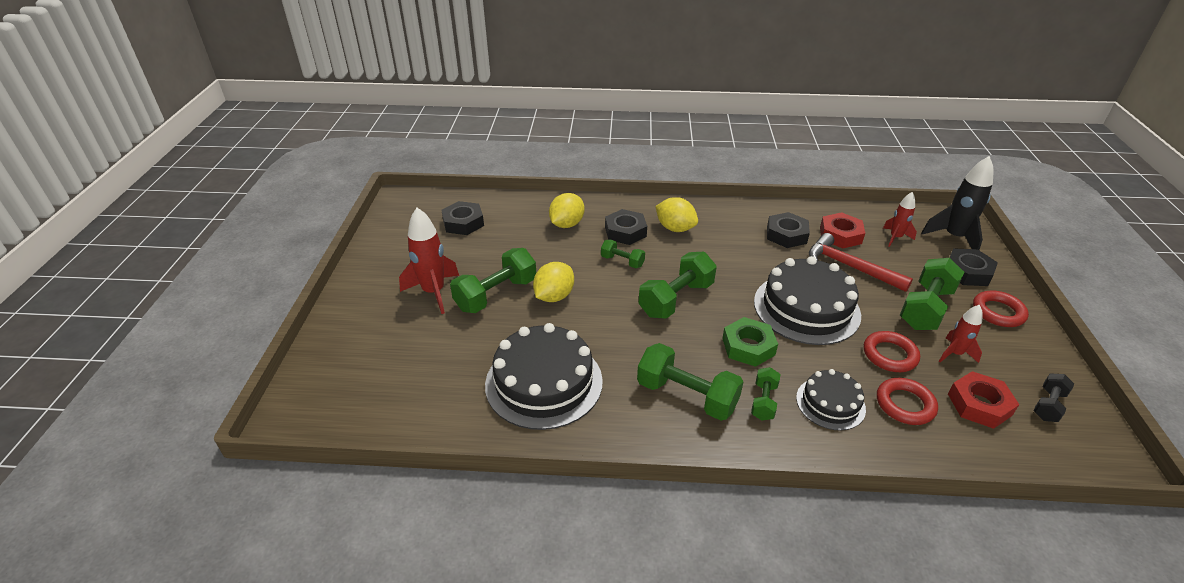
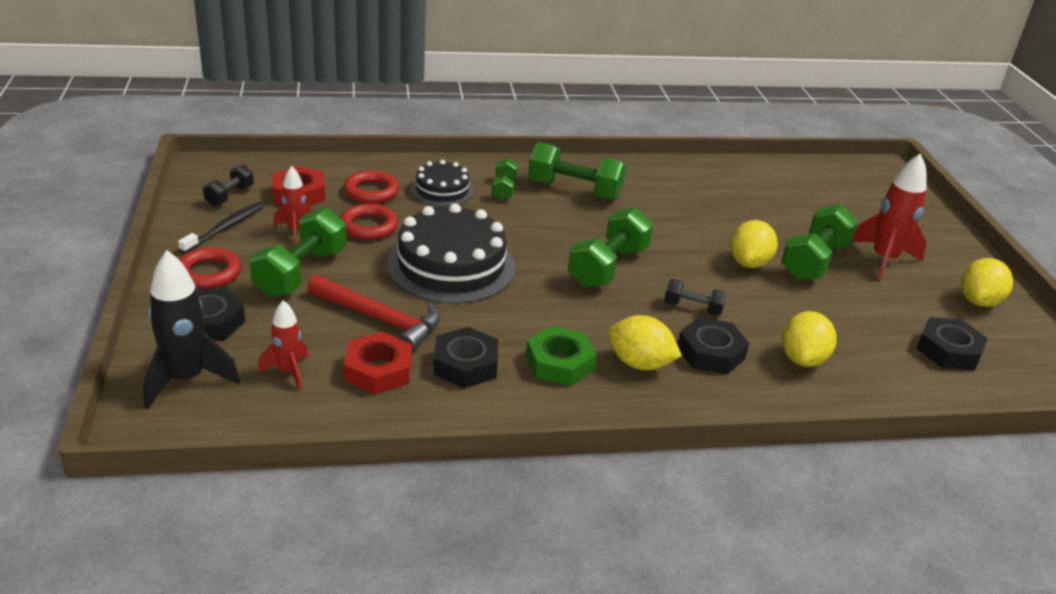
camera: 165 degrees right, 5 degrees down
(397, 253) = (978, 301): none -> yellow lemon
(544, 382) = (706, 194): black cake -> none
(622, 261) = (692, 308): green dumbbell -> black dumbbell
(748, 346) = (519, 227): green nut -> green nut (559, 363)
(1020, 360) = (225, 228): none -> black toothbrush

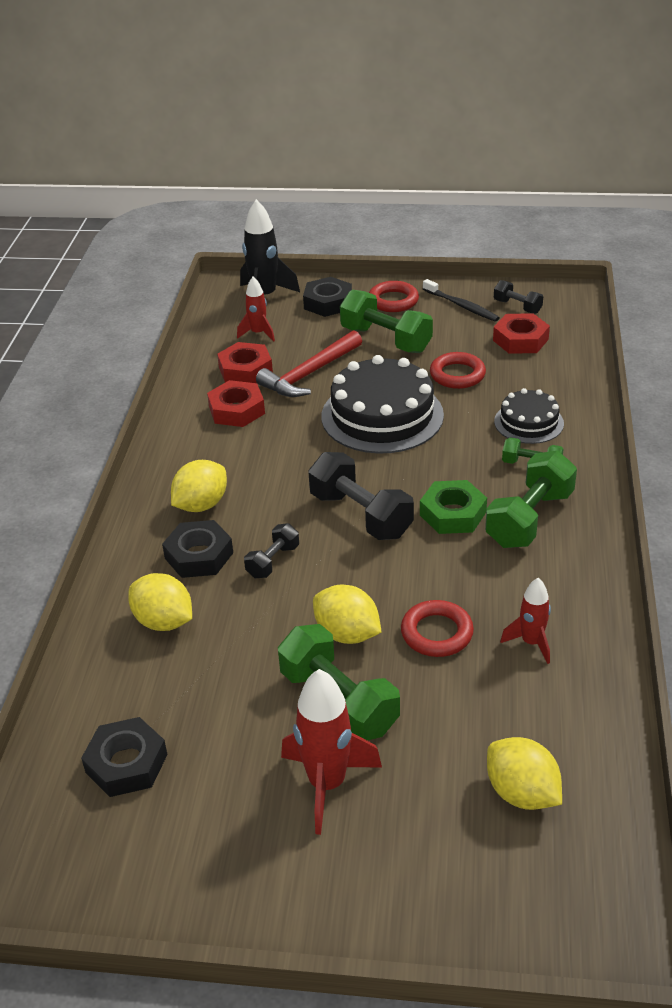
camera: 110 degrees right, 5 degrees up
(295, 230) = (454, 338): red rocket -> red rocket (531, 643)
(371, 192) = (525, 379): red ring -> red ring (437, 633)
(465, 365) = (236, 410): black nut -> red nut
(559, 363) = (220, 458): green nut -> green nut (452, 513)
(608, 267) = (360, 515): green dumbbell -> black dumbbell
(978, 301) = (206, 856): yellow lemon -> yellow lemon (521, 793)

